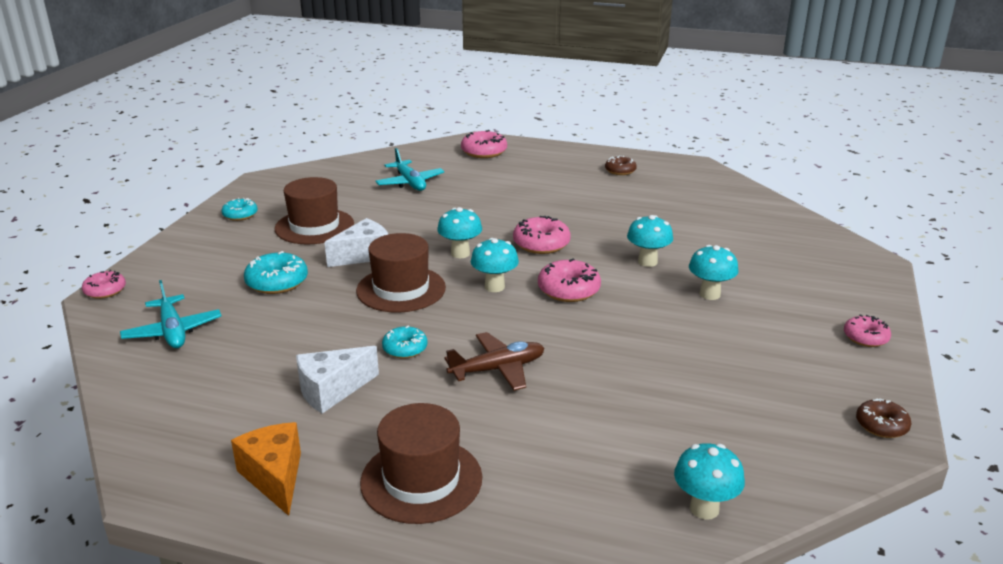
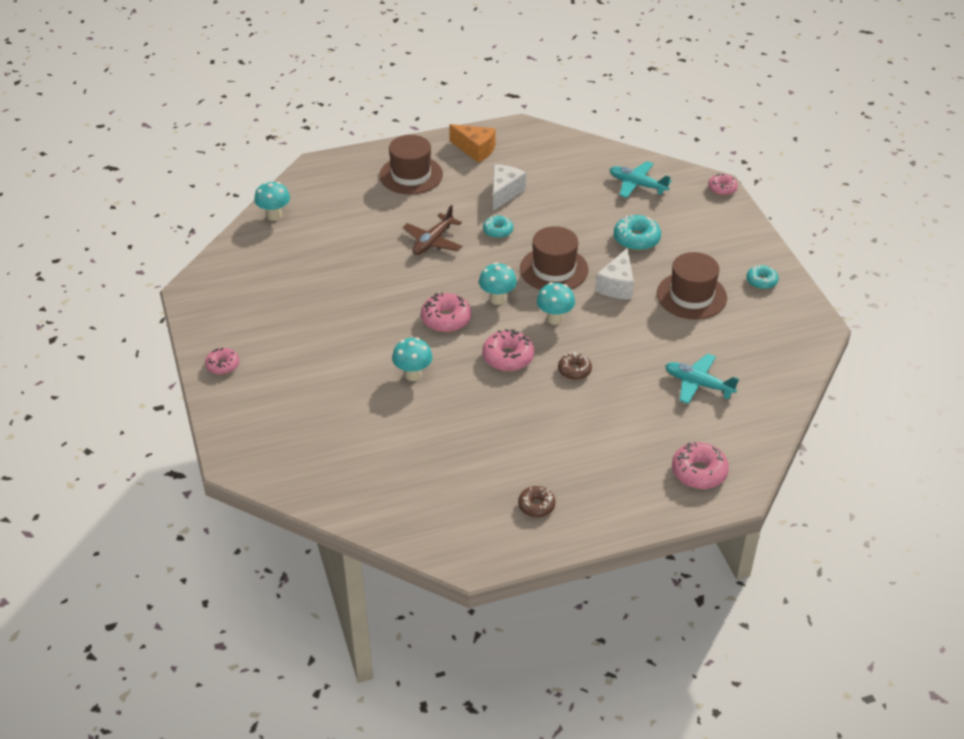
camera: 145 degrees right, 15 degrees up
(709, 294) = (346, 360): turquoise mushroom -> none
(881, 425) = (199, 298): brown donut -> brown donut (574, 370)

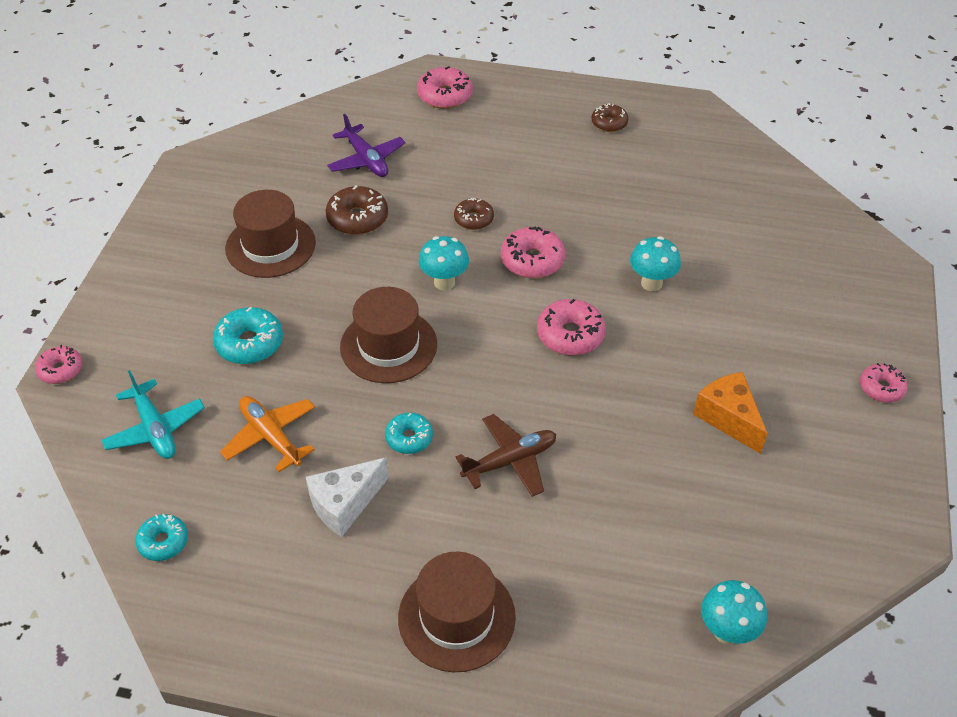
camera: 150 degrees left, 5 degrees up
(475, 150) = (313, 625): orange cheese -> orange cheese (728, 418)
(497, 299) = (490, 335): turquoise mushroom -> none
(573, 204) = (271, 436): none -> orange plane
(617, 286) = (337, 292): white cheese -> none
(655, 337) = (357, 218): none -> brown donut
(698, 384) = (366, 160): turquoise plane -> purple plane
(761, 281) = (179, 230): turquoise donut -> turquoise donut (163, 542)

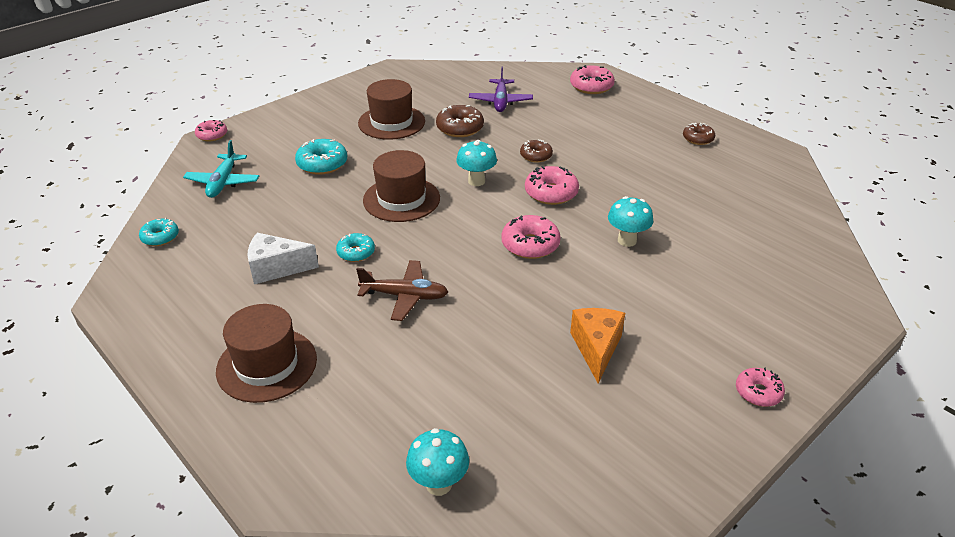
camera: 35 degrees right, 10 degrees down
(271, 436) = (278, 214): orange plane -> none

